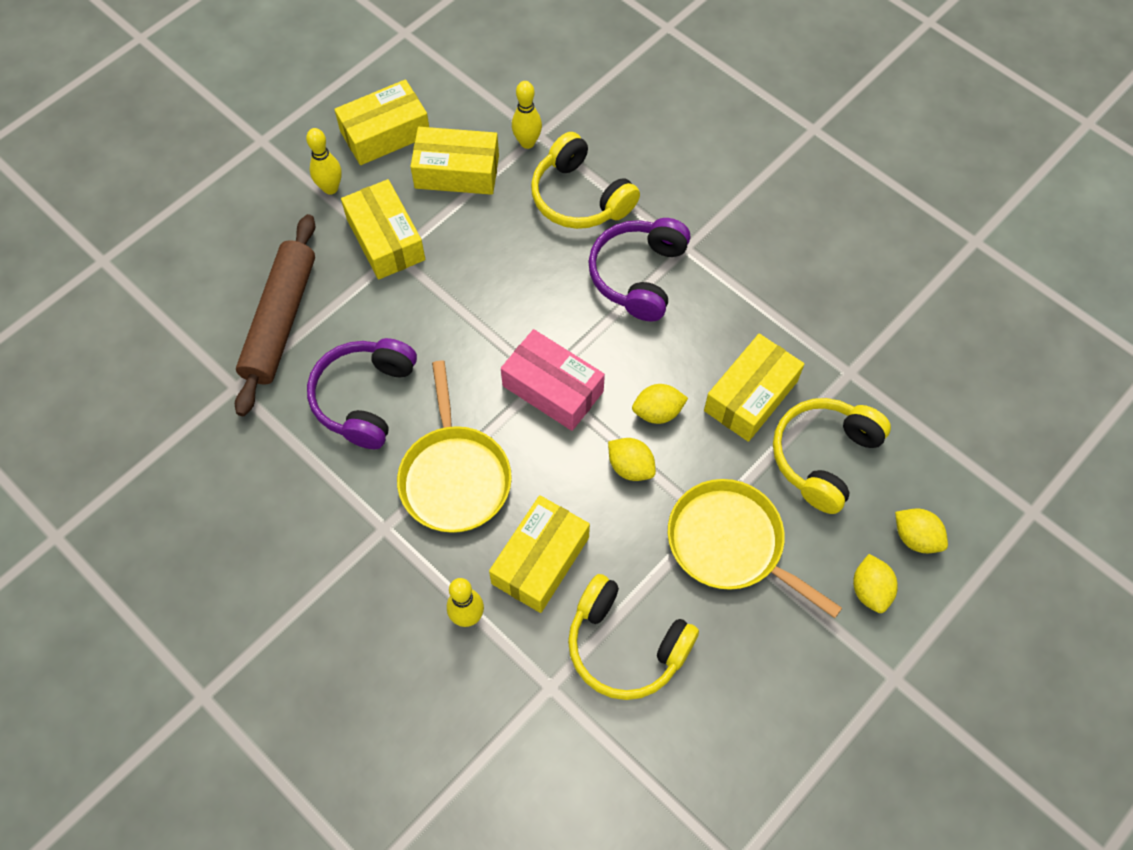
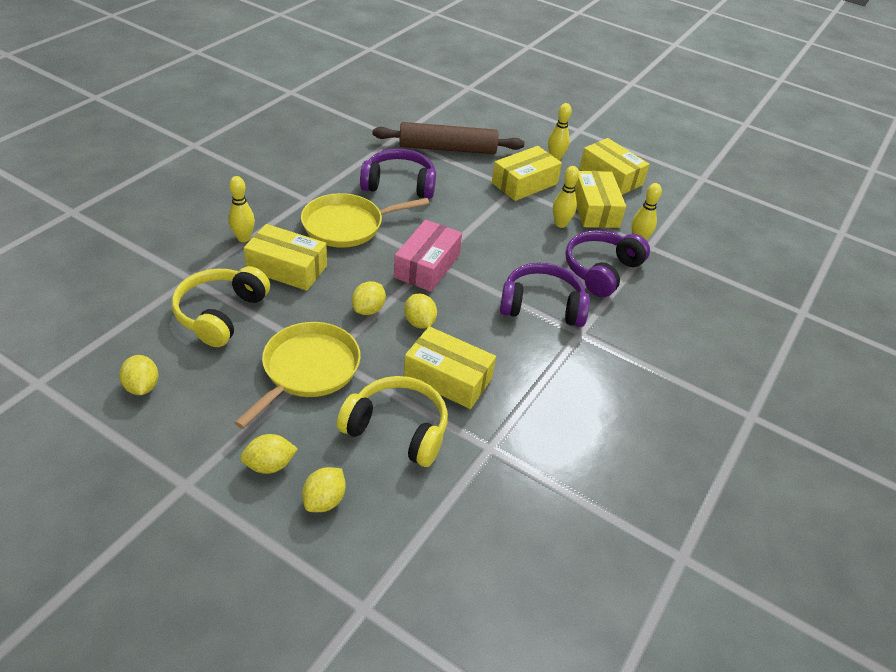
camera: 75 degrees right, 20 degrees down
(483, 218) = (560, 224): none -> yellow bowling pin
(580, 197) = (601, 270): yellow headphones -> purple headphones
(750, 736) = (142, 387): none -> yellow lemon

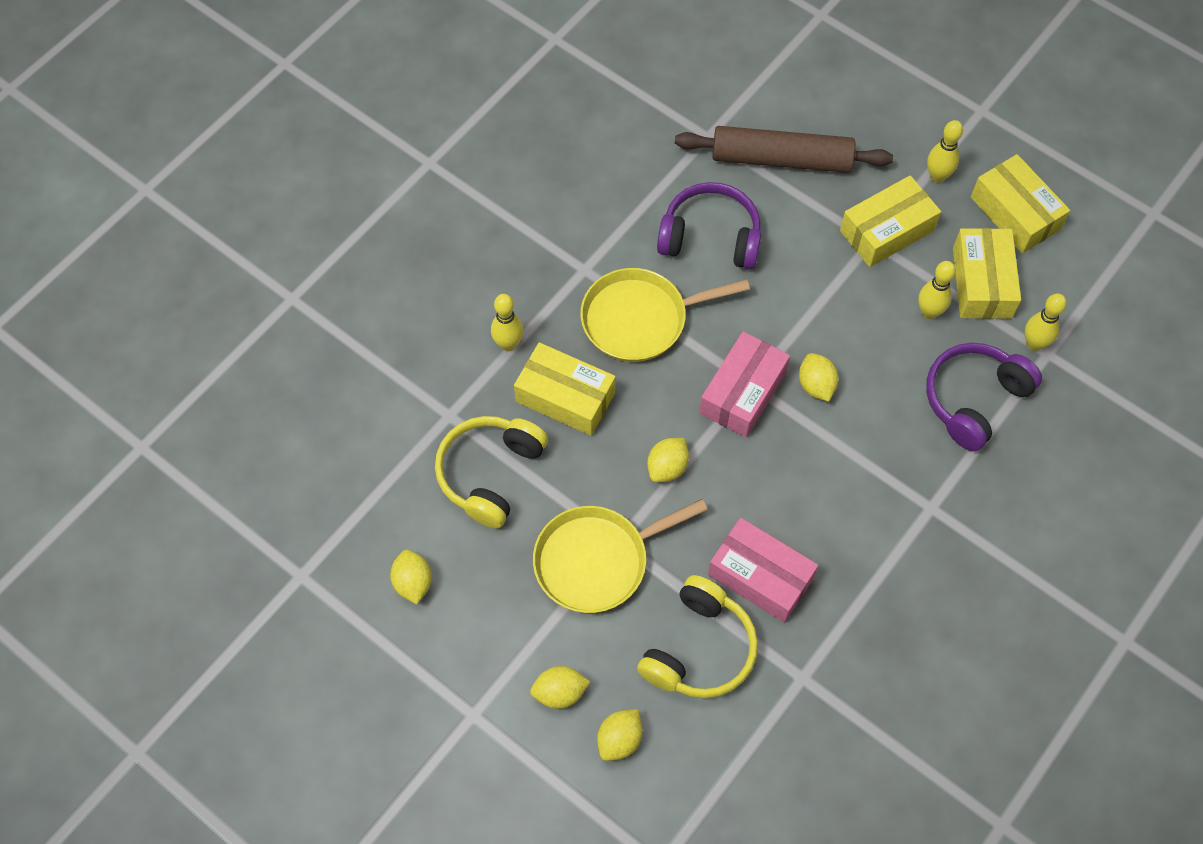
camera: 10 degrees right, 20 degrees up
(308, 369) = (596, 561): yellow pan -> yellow pan turned 150 degrees counterclockwise
(397, 429) = (699, 649): yellow headphones -> yellow headphones turned 90 degrees clockwise
(419, 322) = (729, 489): yellow lemon -> yellow lemon (816, 385)
(447, 378) = (760, 577): yellow box -> pink box
(542, 306) = (887, 462): purple headphones -> none

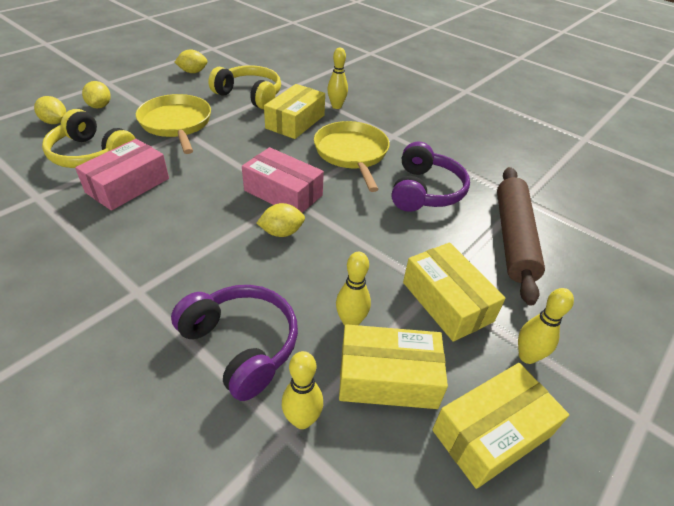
camera: 90 degrees right, 20 degrees down
(667, 467) = (232, 154): yellow lemon -> none

